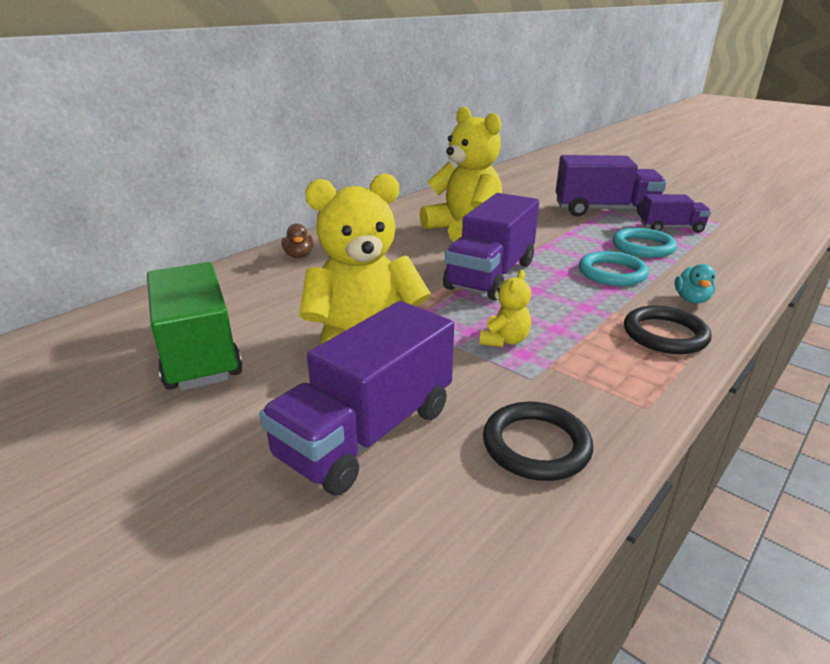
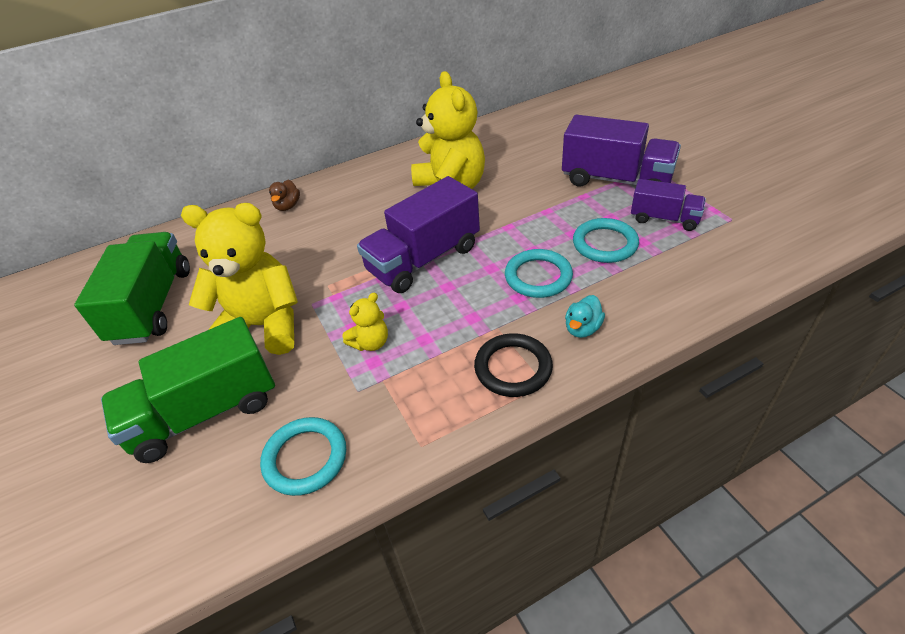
camera: 25 degrees right, 15 degrees up
(367, 432) = (205, 412): purple truck -> green truck
(536, 445) = (305, 458): black ring -> turquoise ring

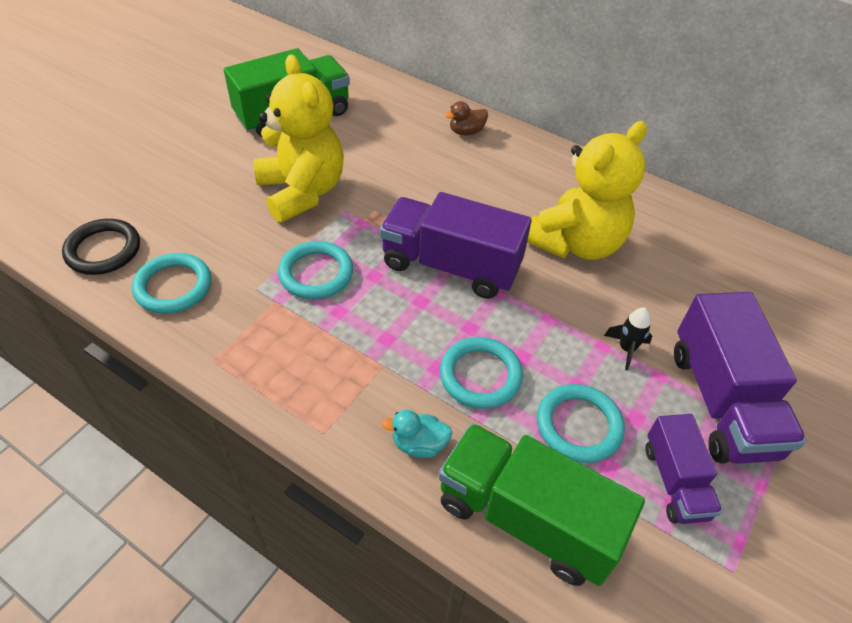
camera: 55 degrees right, 5 degrees up
(205, 412) = (197, 204): green truck -> green truck (526, 518)
(370, 343) = (316, 273): yellow teddy bear -> turquoise ring
(513, 368) = (333, 398): black ring -> black ring (103, 250)
(555, 202) = (626, 349): none -> black rocket

